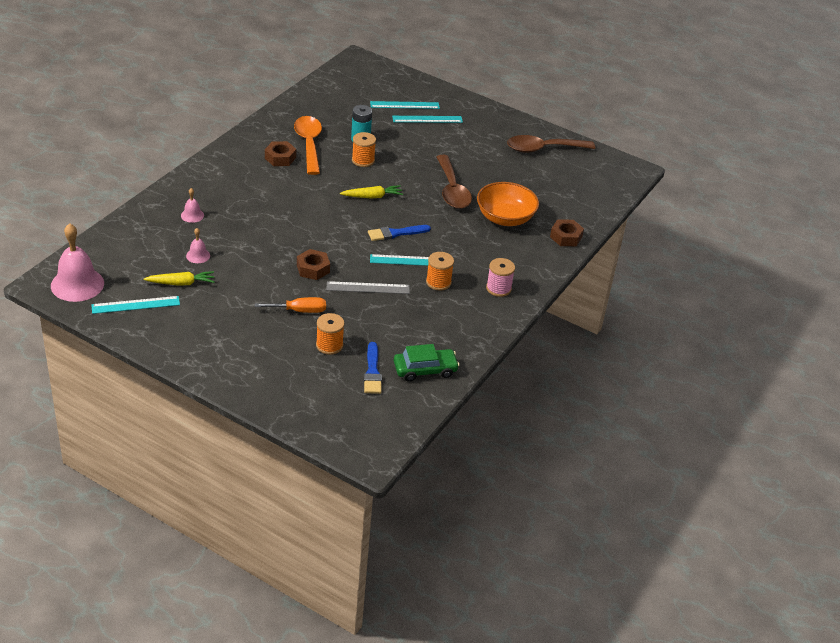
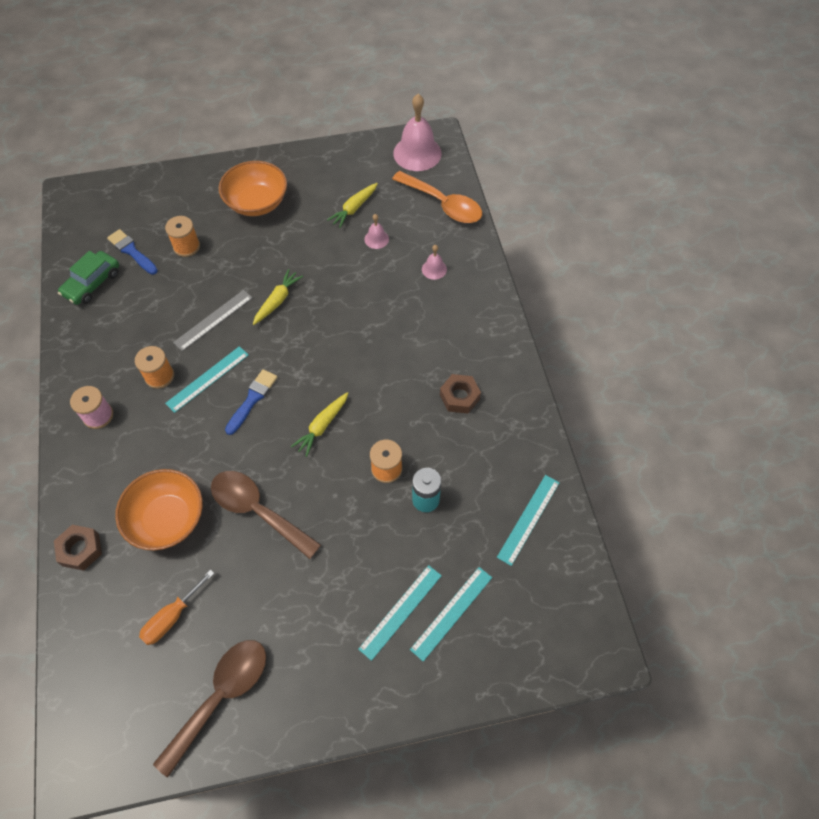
camera: 140 degrees right, 20 degrees up
(135, 305) = (358, 170): turquoise ruler -> turquoise ruler (528, 519)
(240, 338) = (257, 203): none -> orange bowl
(299, 311) = (242, 256): orange screwdriver -> orange screwdriver (172, 617)
(309, 144) = (460, 441): orange spoon -> orange spoon (443, 204)
(313, 269) = (277, 300): brown nut -> yellow carrot

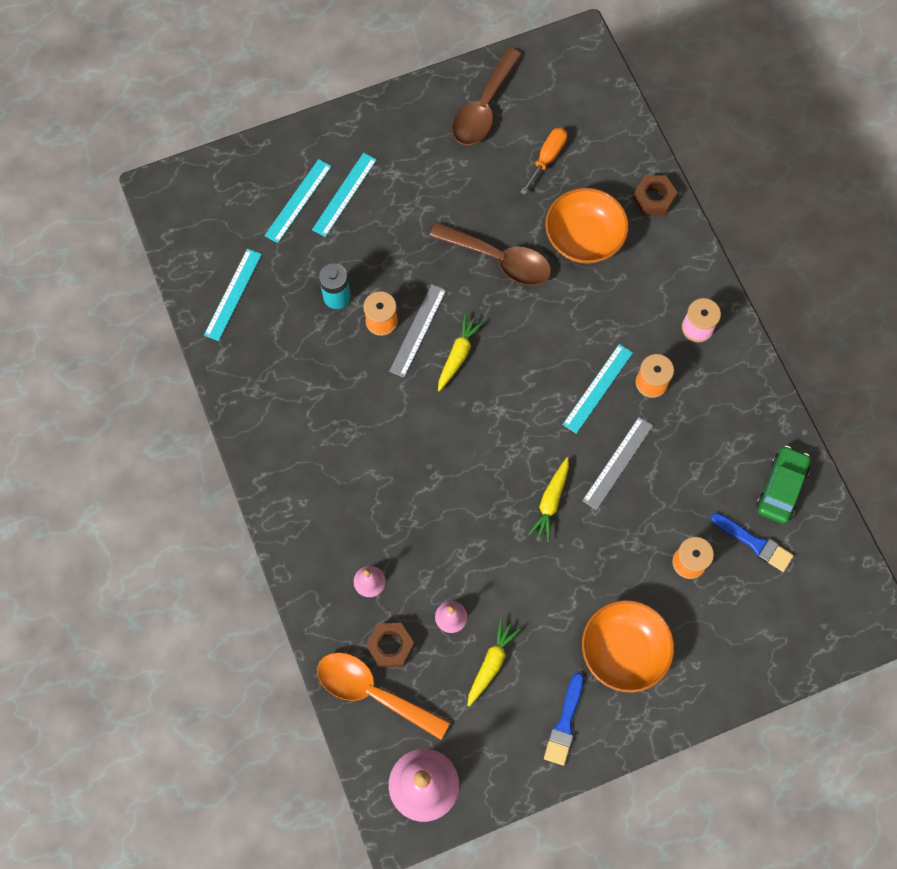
camera: 170 degrees right, 10 degrees up
(252, 399) = (541, 372): blue brush -> blue brush (565, 723)
(354, 454) = (418, 330): none -> grey ruler
(459, 397) = (316, 413): brown nut -> brown nut (390, 646)

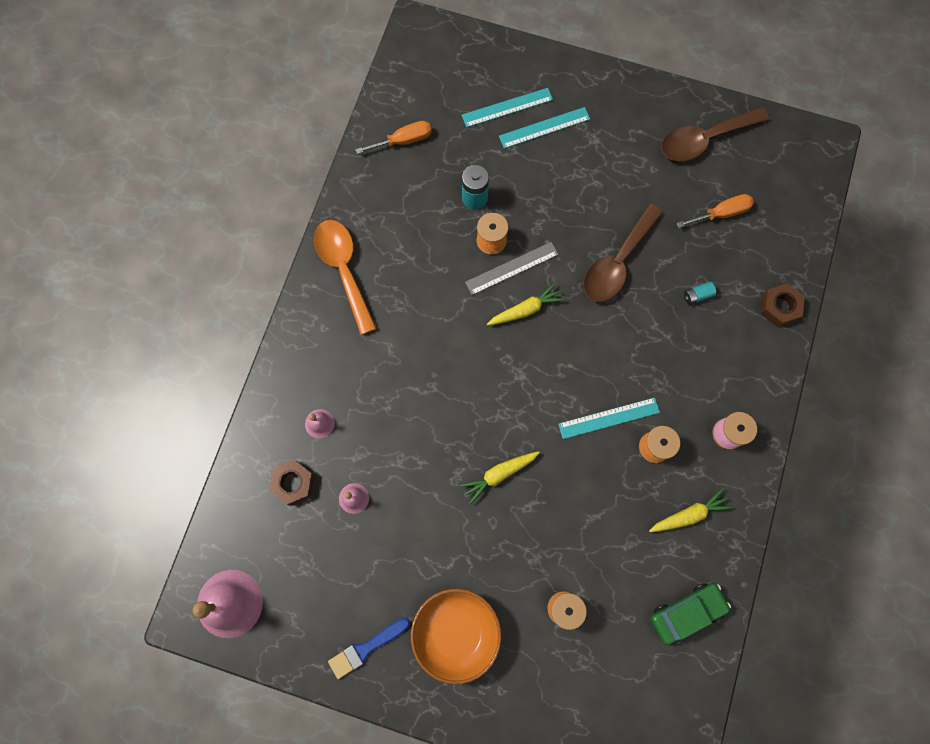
camera: 40 degrees right, 5 degrees up
(233, 294) = (403, 140): turquoise ruler -> orange screwdriver
(373, 692) = (253, 506): orange spoon -> orange spoon (344, 270)
(491, 663) = (352, 557): yellow carrot -> yellow carrot (689, 514)
(499, 259) = (617, 262): brown spoon -> brown spoon turned 60 degrees clockwise
(584, 238) = (697, 295): orange bowl -> turquoise battery
(618, 463) = (575, 487): grey ruler -> none
(754, 543) = (628, 637): blue brush -> none

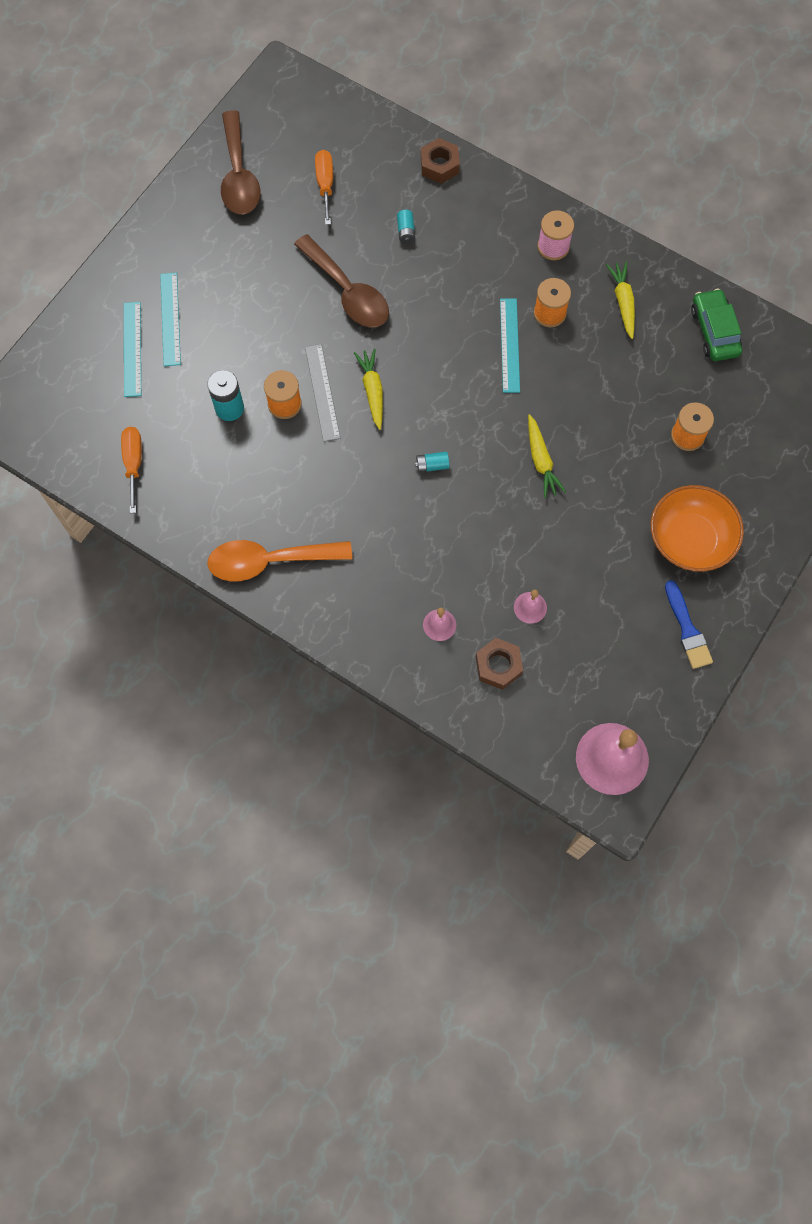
camera: 75 degrees left, 5 degrees down
(467, 379) = (432, 465): none -> turquoise battery

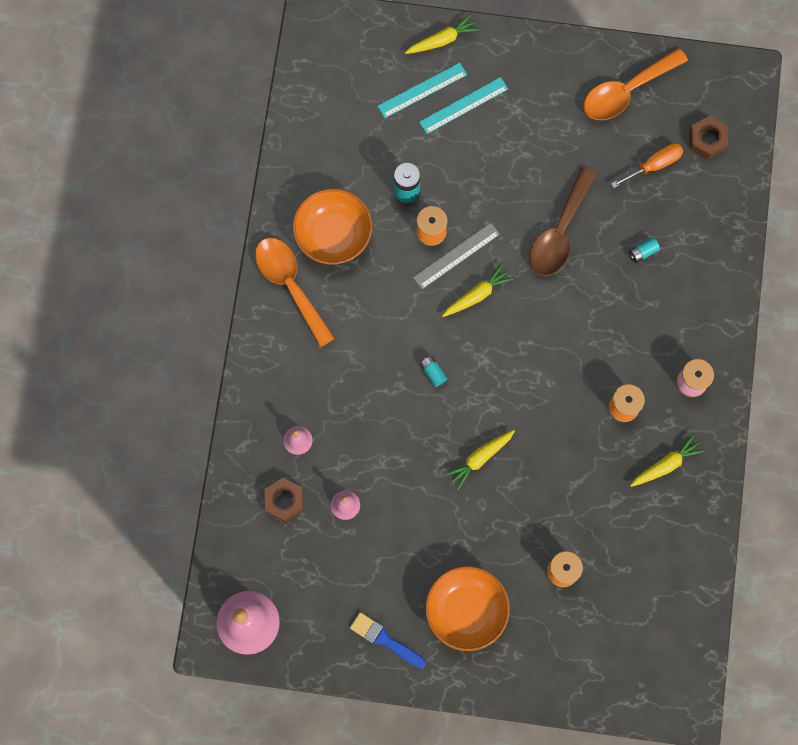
camera: 65 degrees right, 5 degrees up
(90, 308) = (442, 40): none -> yellow carrot
(134, 463) = (323, 142): orange screwdriver -> none
(238, 175) = (626, 91): brown spoon -> orange spoon
(238, 496) = (333, 235): none -> orange bowl
(439, 165) = (724, 250): brown nut -> brown nut (707, 140)
(510, 345) = (576, 387): turquoise ruler -> none
(687, 629) = (385, 639): blue brush -> blue brush turned 75 degrees clockwise
(714, 331) = (677, 554): green car -> none

